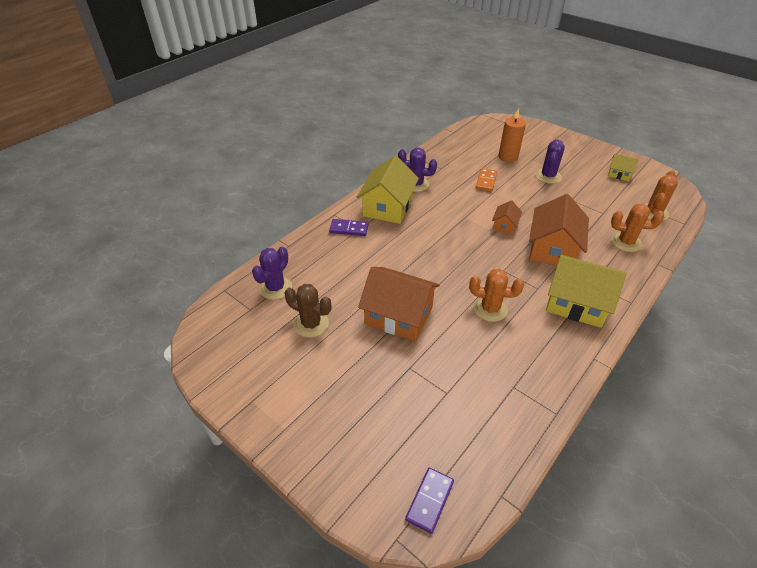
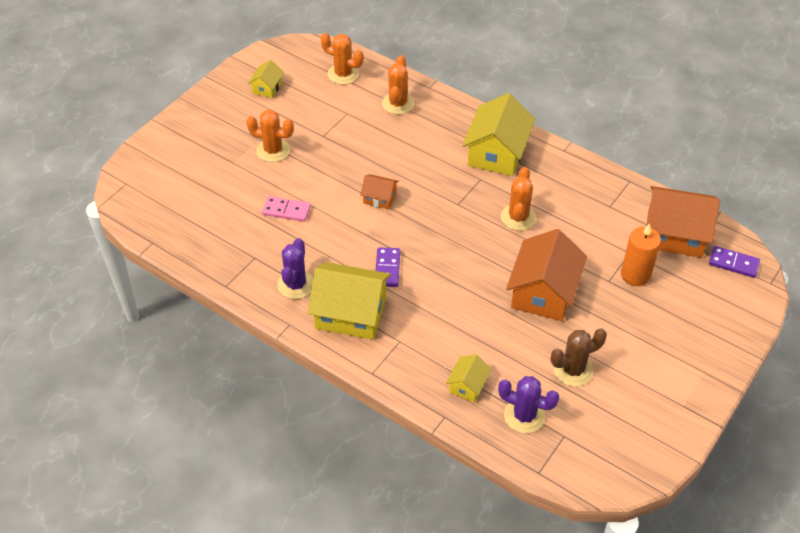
camera: 95 degrees left, 5 degrees up
(311, 324) = (573, 370): brown cactus -> brown cactus turned 45 degrees clockwise
(312, 259) = (467, 385): none -> yellow house
(349, 229) = (402, 352): purple domino -> purple domino (387, 269)
(486, 181) = (286, 210): orange domino -> pink domino
(508, 157) = (226, 185): orange candle -> orange candle (635, 275)
(548, 176) = (273, 150): purple cactus -> orange cactus
(553, 249) = (416, 161): orange house -> orange house (674, 234)

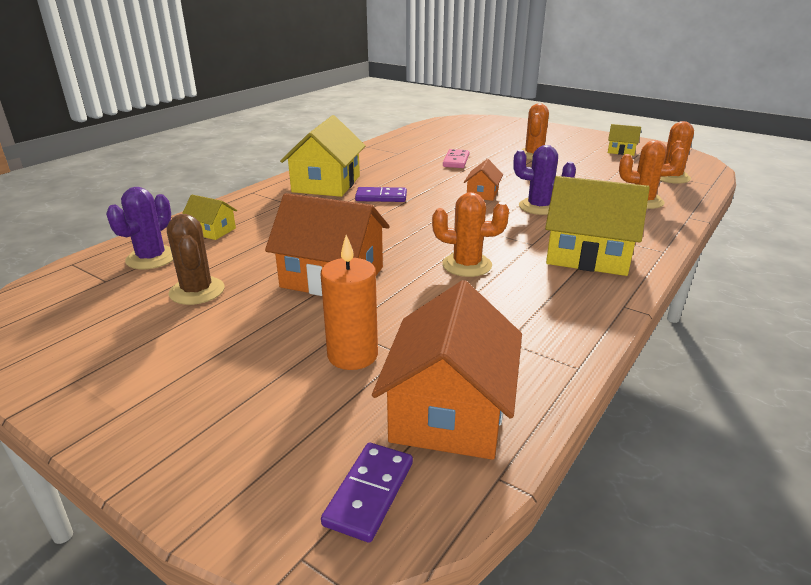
camera: 90 degrees right, 20 degrees down
(296, 284) = (365, 165): purple cactus -> purple cactus (539, 207)

